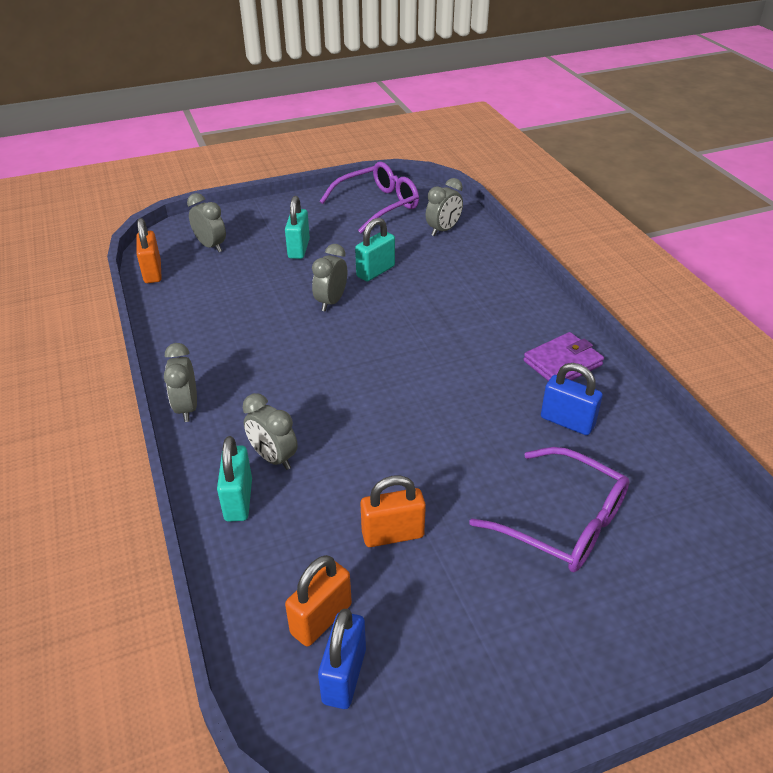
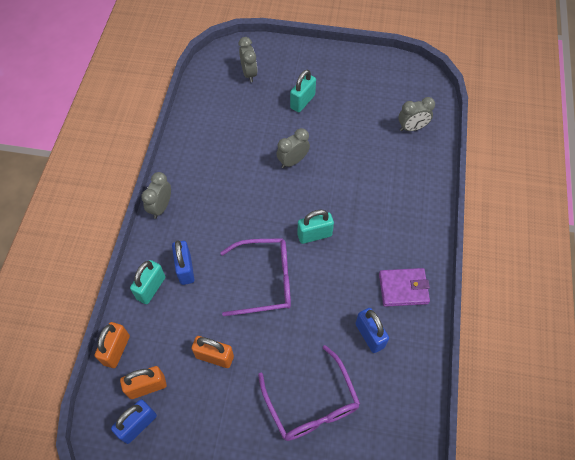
camera: 30 degrees right, 20 degrees up
(152, 272) = (201, 82): orange padlock -> orange padlock (116, 350)
(273, 458) = (185, 269): grey clock -> blue padlock
(375, 271) = (338, 147): turquoise padlock -> turquoise padlock (314, 235)
(377, 205) = (383, 81): purple glasses -> purple glasses (265, 280)

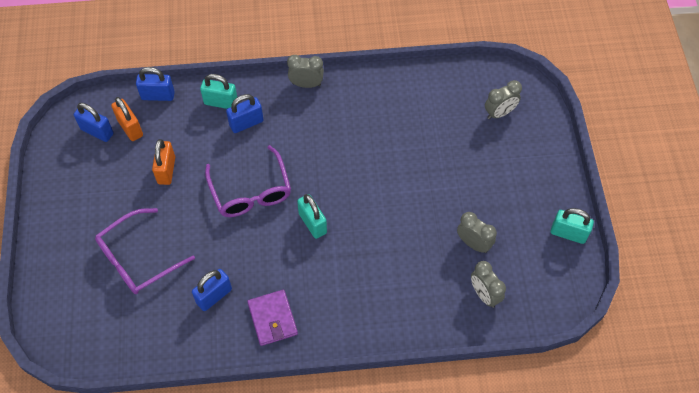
camera: 75 degrees right, 0 degrees up
(116, 350) = (158, 95): orange padlock -> blue padlock
(293, 161) = (396, 183): grey clock -> grey clock (473, 244)
(302, 101) = (480, 174): turquoise padlock -> turquoise padlock (568, 233)

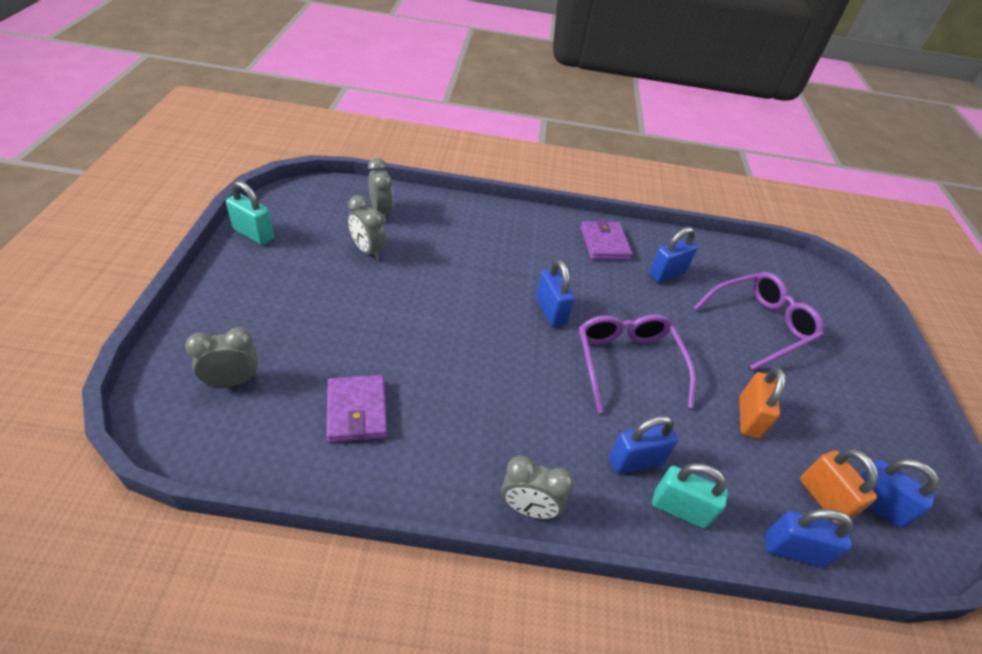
camera: 175 degrees left, 15 degrees down
(312, 223) = (550, 311): turquoise padlock -> blue padlock
(419, 113) = (357, 411): none -> purple wallet

